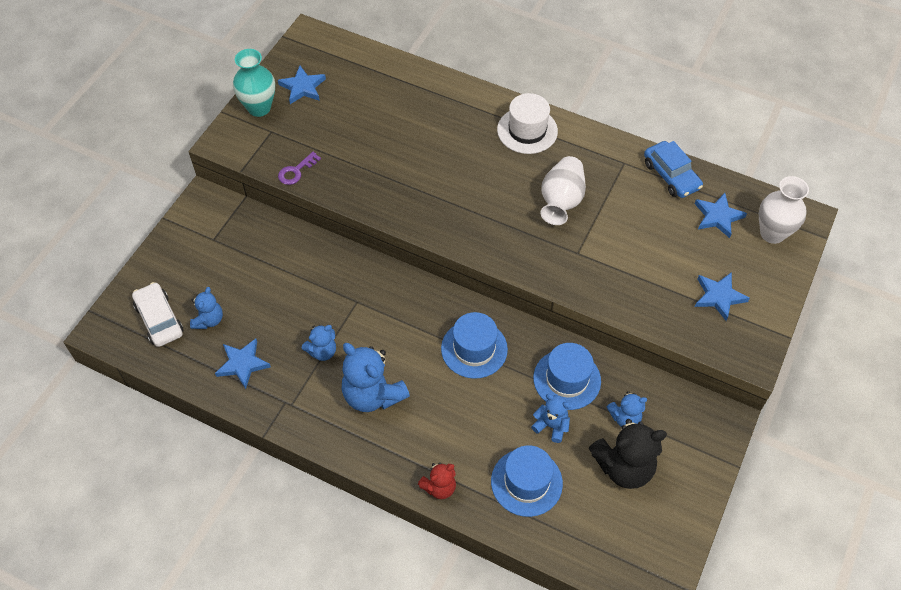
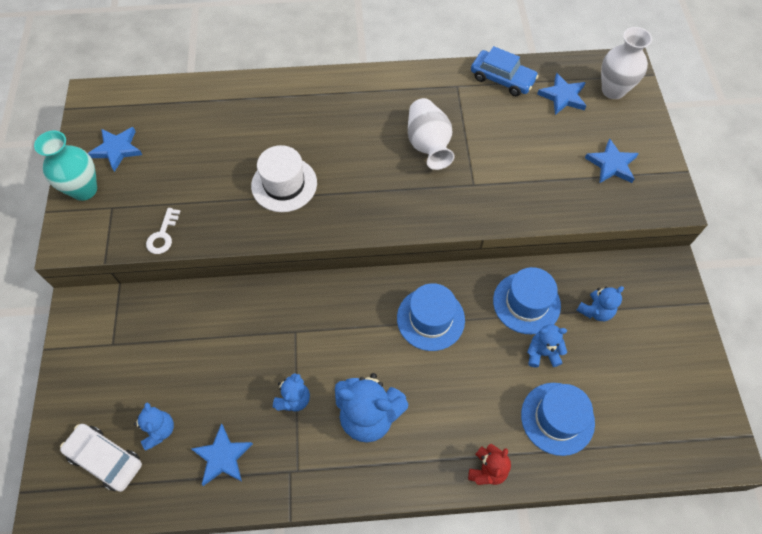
camera: 30 degrees left, 5 degrees up
(296, 171) = (163, 235): purple key -> white key
(527, 130) = (356, 95): white hat -> white hat (284, 184)
(624, 467) = (624, 355): black teddy bear -> none

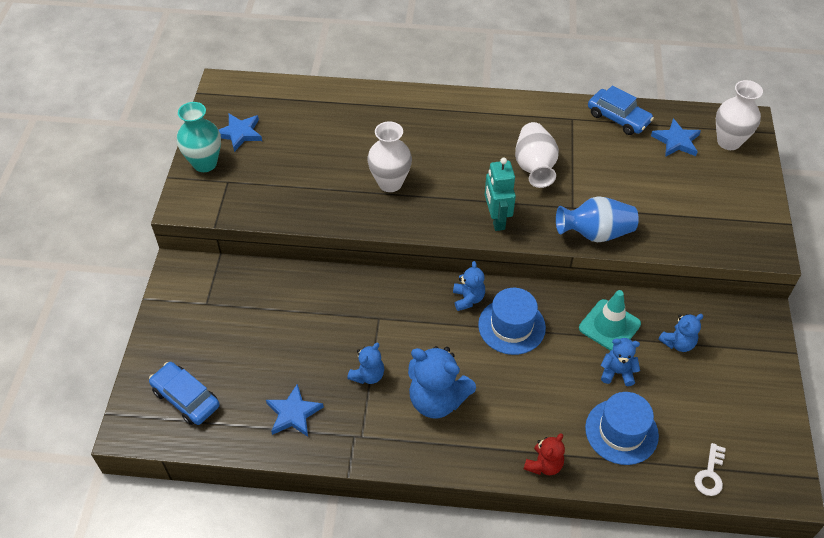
camera: 10 degrees right, 10 degrees down
(105, 459) = (186, 398): white car -> blue car
(159, 430) = (238, 382): blue teddy bear -> blue teddy bear (468, 299)
(163, 235) = (271, 211): white key -> white key (710, 474)
(284, 184) = (390, 183): white hat -> white vase
(399, 210) = (496, 219): none -> turquoise robot
(501, 210) = (595, 233): none -> blue vase
(526, 303) = (609, 326): blue hat -> turquoise traffic cone
(611, 164) = (714, 208): blue star -> none

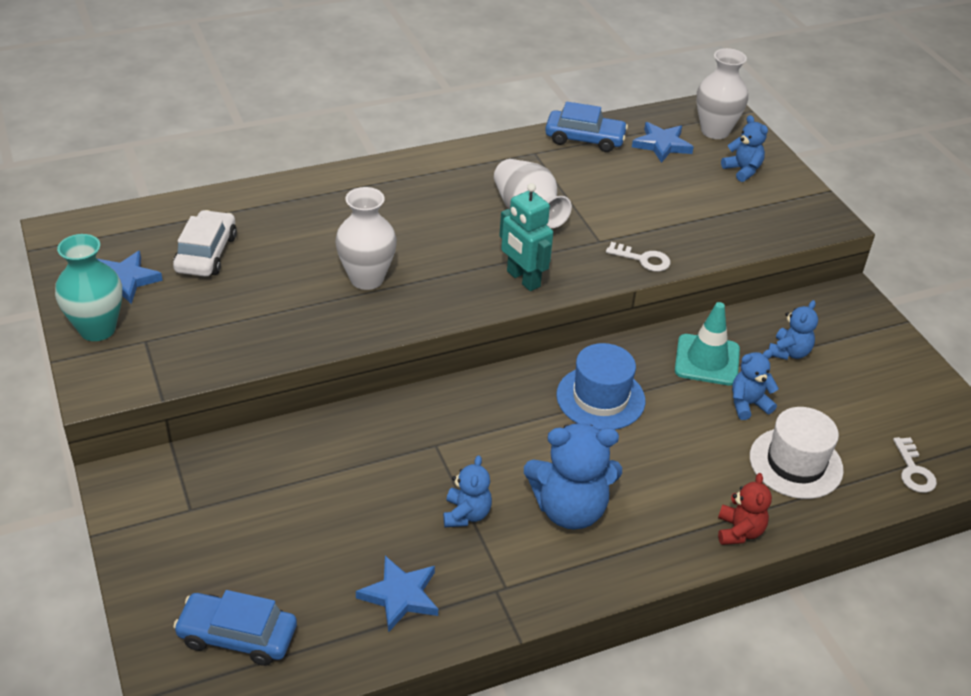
camera: 30 degrees left, 10 degrees down
(300, 129) = (206, 253): none -> white car
(468, 299) = (530, 386): blue teddy bear -> blue teddy bear (742, 170)
(595, 233) = (643, 259): blue vase -> white key
(621, 431) = (796, 463): blue hat -> white hat

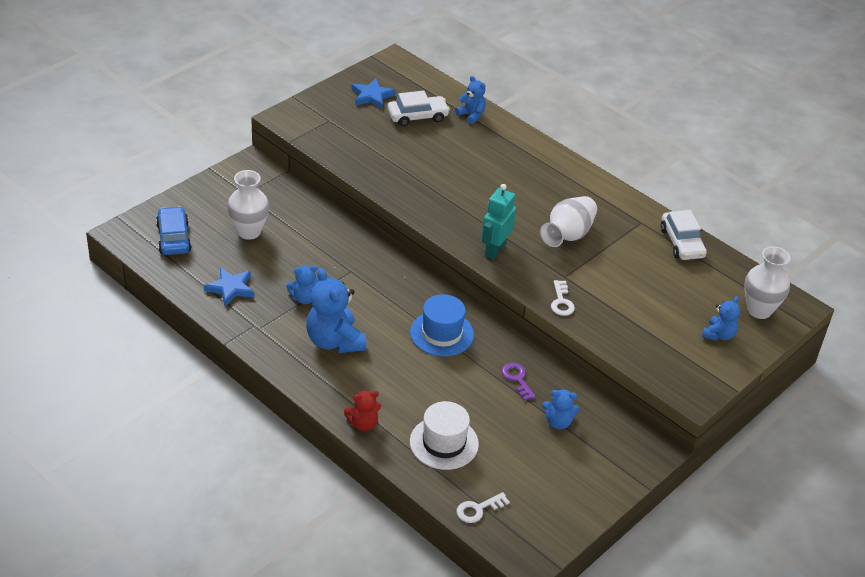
camera: 65 degrees right, 0 degrees up
(97, 329) = (326, 101): turquoise vase -> none
(367, 279) = (443, 184): white vase -> white vase (249, 232)
(584, 139) = (682, 243): blue car -> white car
(662, 145) = (712, 284): blue star -> none
(707, 360) = (517, 379): turquoise traffic cone -> purple key
(748, 404) = (486, 408): blue teddy bear -> blue teddy bear (471, 115)

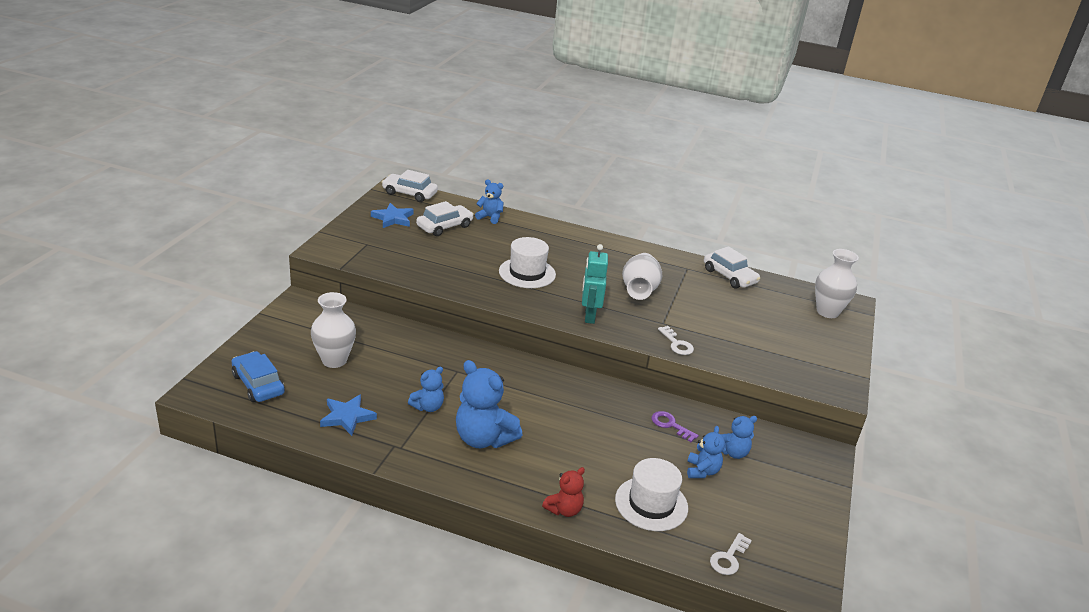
camera: 25 degrees left, 10 degrees down
(406, 69) = (409, 193): none -> white car
(441, 333) = (577, 404): blue hat -> none
(465, 188) = (527, 273): none -> white hat
(718, 335) = (816, 338): blue teddy bear -> blue teddy bear (702, 471)

